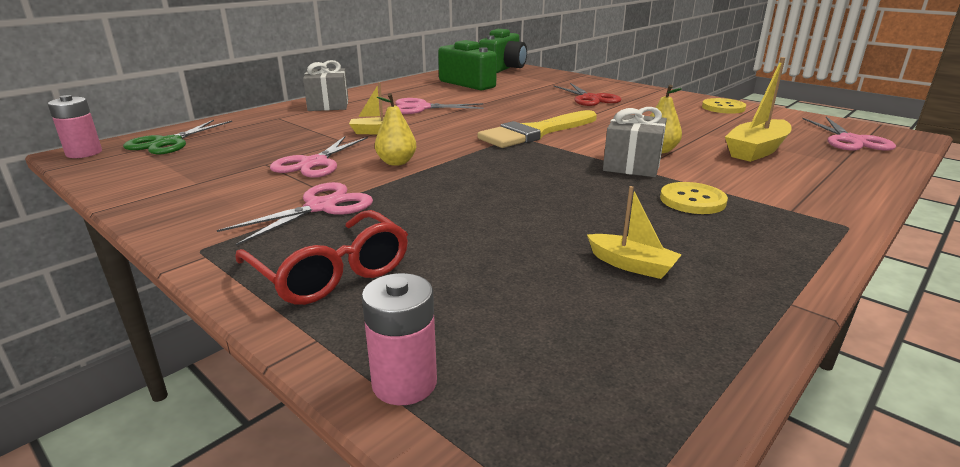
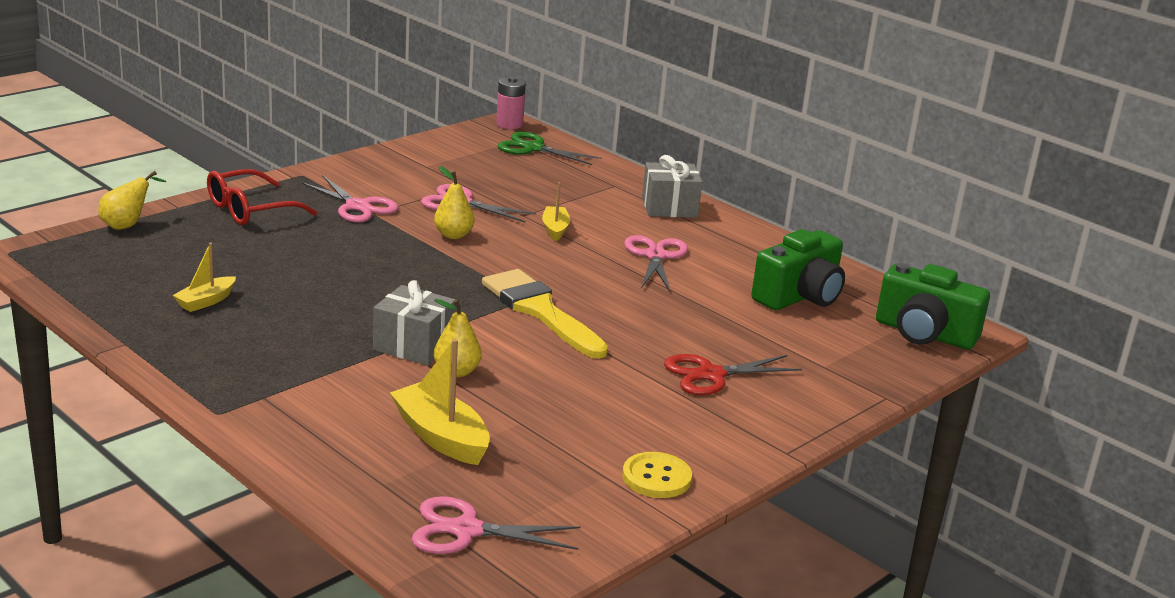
camera: 90 degrees right, 0 degrees up
(404, 383) = (127, 225): pink battery -> yellow pear
(692, 200) = (307, 354): yellow button -> none

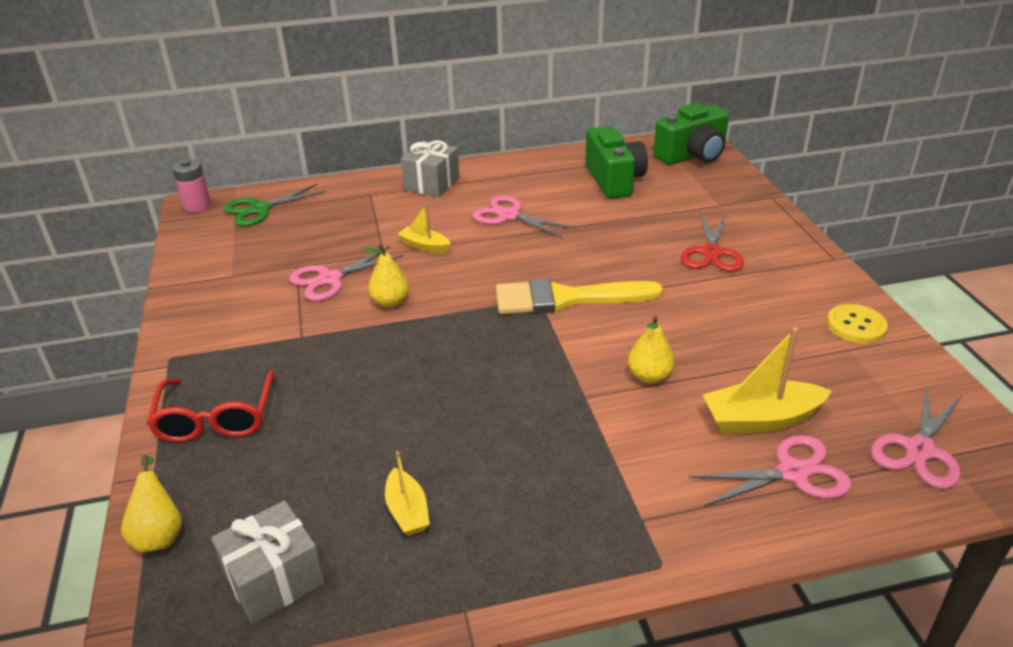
camera: 55 degrees left, 10 degrees up
(357, 206) = (279, 341): pink scissors -> pink scissors (793, 473)
(413, 346) = (589, 388): grey gift -> grey gift (274, 579)

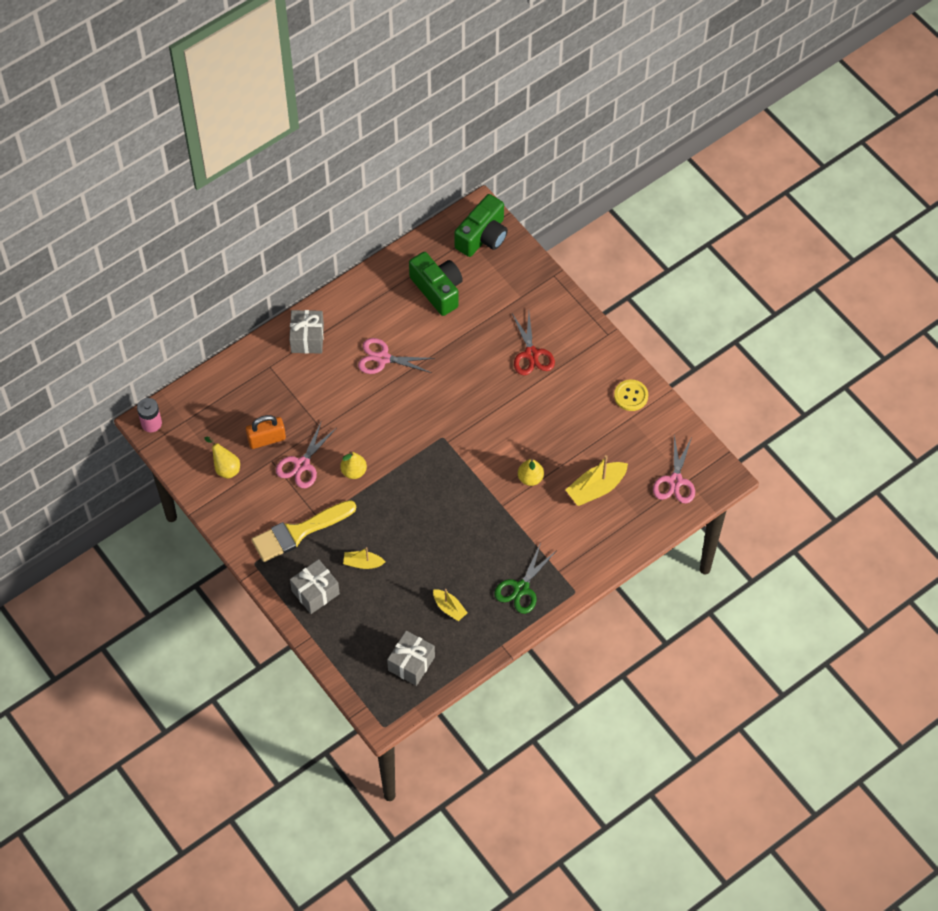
camera: 25 degrees left, 25 degrees up
(159, 534) = (341, 664): yellow pear -> yellow pear (225, 467)
(216, 418) = (315, 592): red glasses -> grey gift
(259, 209) = (200, 411): green scissors -> green scissors (521, 588)
(309, 247) = (266, 439): none -> orange padlock
(425, 246) = (344, 411): yellow boat -> yellow boat (363, 563)
(567, 298) = (459, 430): yellow brush -> yellow brush (298, 532)
(793, 473) = (619, 518): pink scissors -> none

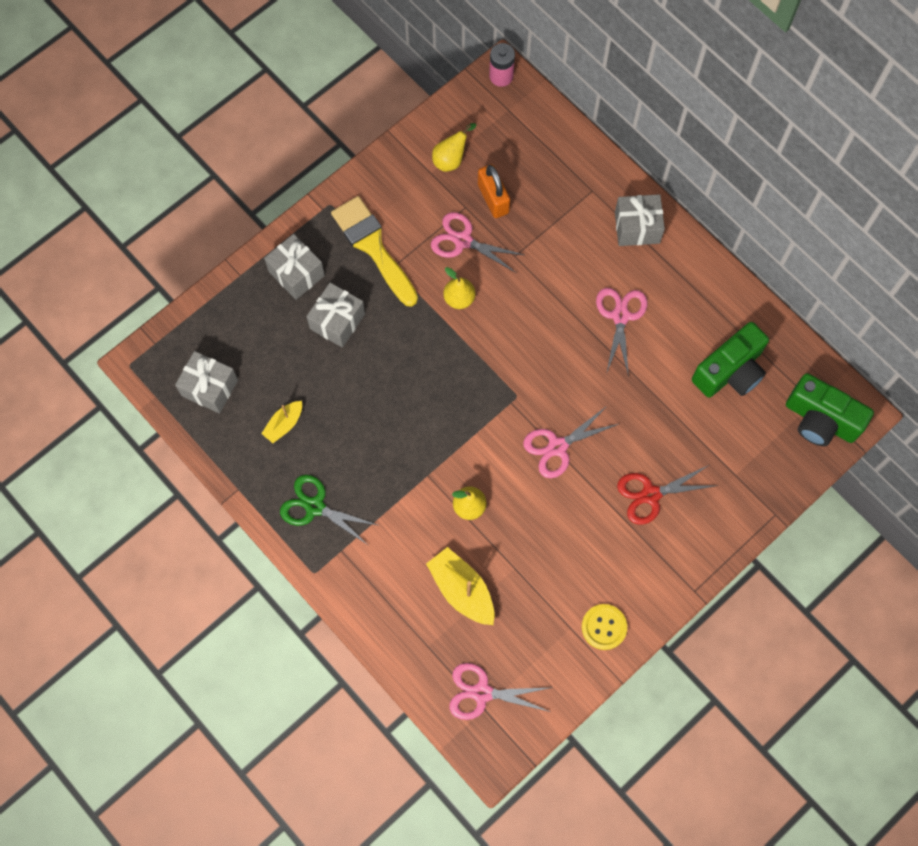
camera: 85 degrees right, 10 degrees up
(363, 563) = (337, 321): yellow boat -> grey gift
(487, 413) = (557, 447): none -> pink scissors

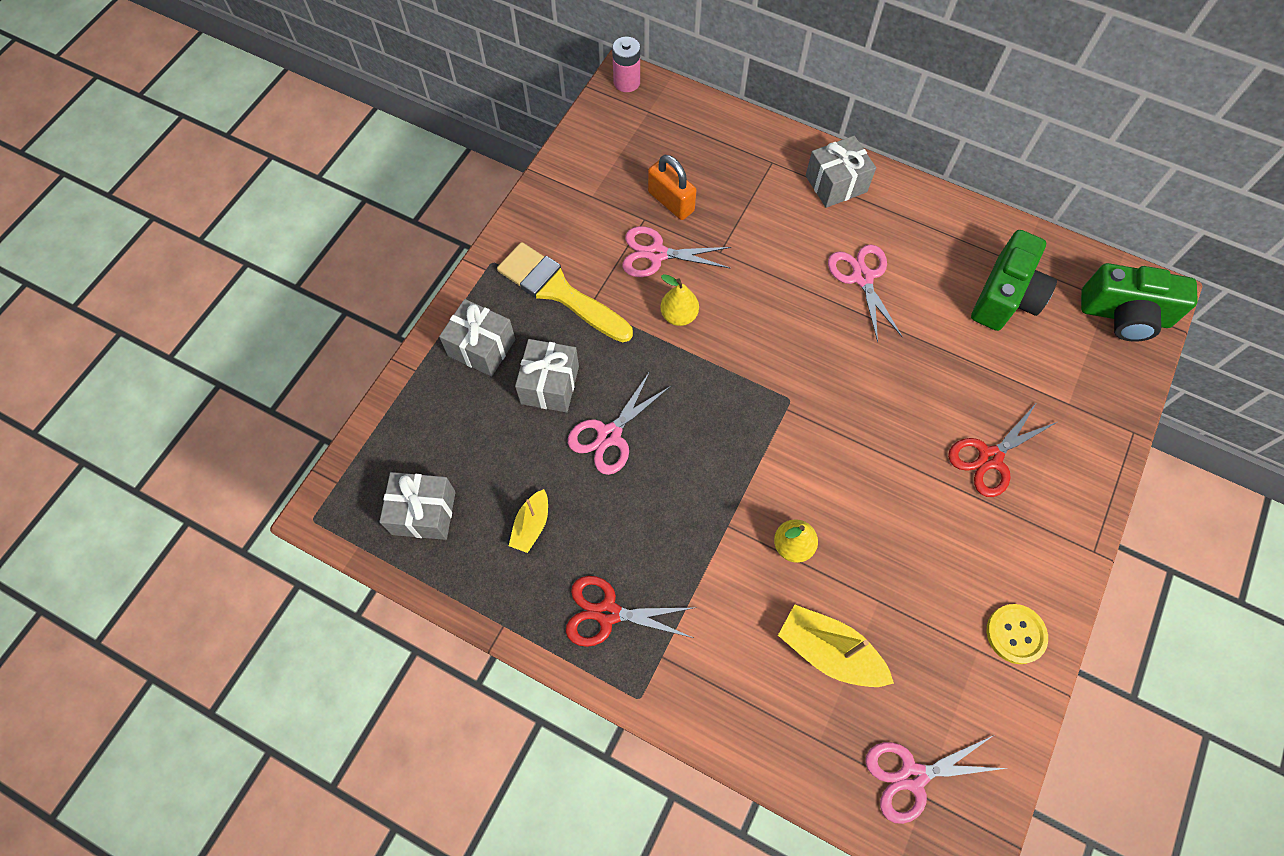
camera: 20 degrees left, 5 degrees down
(315, 506) = (608, 613): green scissors -> red scissors
(451, 159) = (608, 176): yellow pear -> none
(557, 447) = (861, 440): pink scissors -> pink scissors (609, 435)

